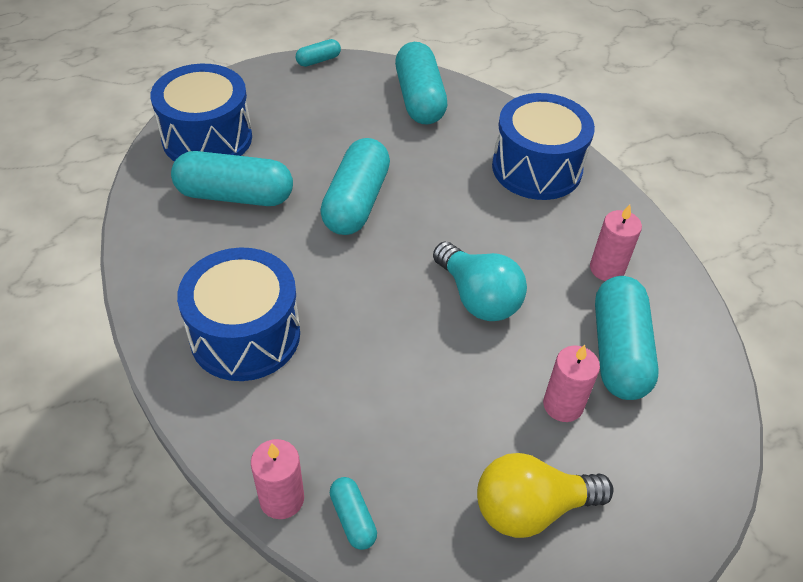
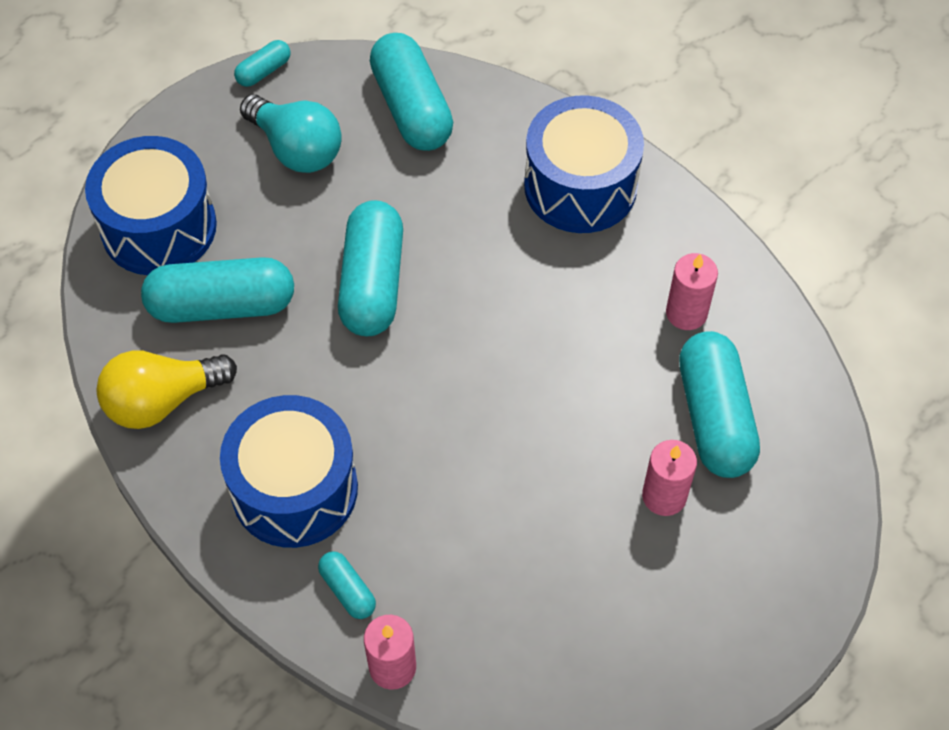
camera: 10 degrees left, 10 degrees up
(353, 518) = (472, 671): turquoise capsule -> turquoise capsule (348, 590)
(478, 297) = (546, 383): turquoise light bulb -> turquoise light bulb (296, 149)
(531, 508) = (651, 619): yellow light bulb -> yellow light bulb (162, 401)

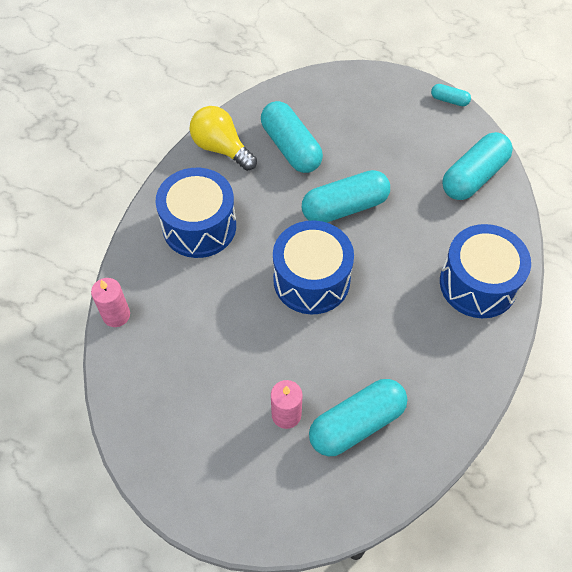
camera: 65 degrees right, 0 degrees up
(159, 227) = (321, 101): blue drum -> blue drum (311, 280)
(296, 149) = (409, 136): turquoise light bulb -> none
(348, 590) = (151, 275): turquoise capsule -> none
(686, 313) = (423, 379): pink candle -> none

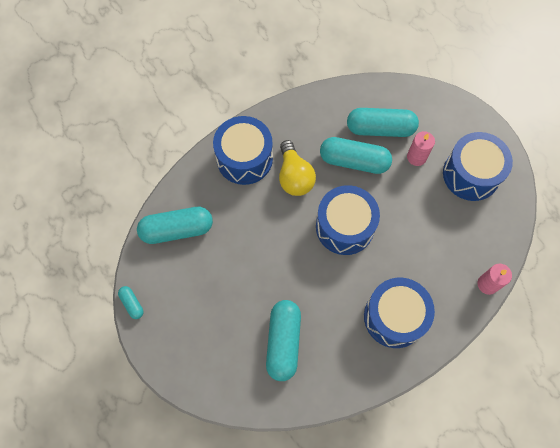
camera: 145 degrees left, 10 degrees up
(204, 436) = (471, 174): none -> blue drum
(221, 148) = (336, 378): yellow light bulb -> yellow light bulb (294, 176)
(345, 207) = (283, 264): turquoise capsule -> turquoise capsule (354, 161)

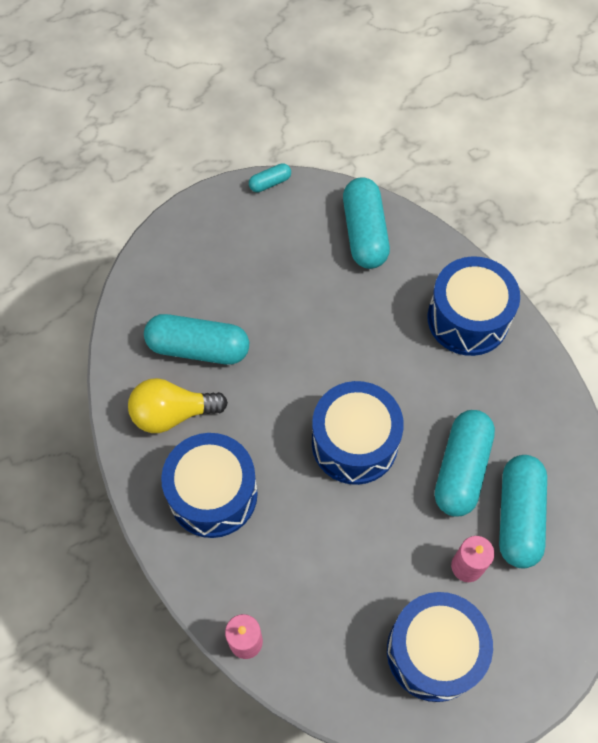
camera: 95 degrees right, 5 degrees down
(294, 176) = (437, 382): yellow light bulb -> yellow light bulb (172, 414)

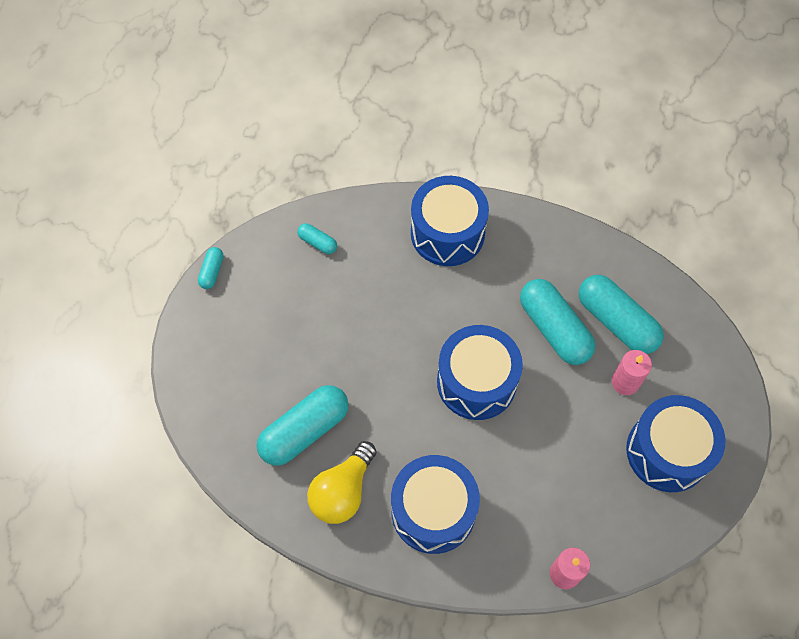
camera: 50 degrees left, 0 degrees up
(364, 233) = (318, 242): turquoise capsule -> turquoise capsule, size x0.47

